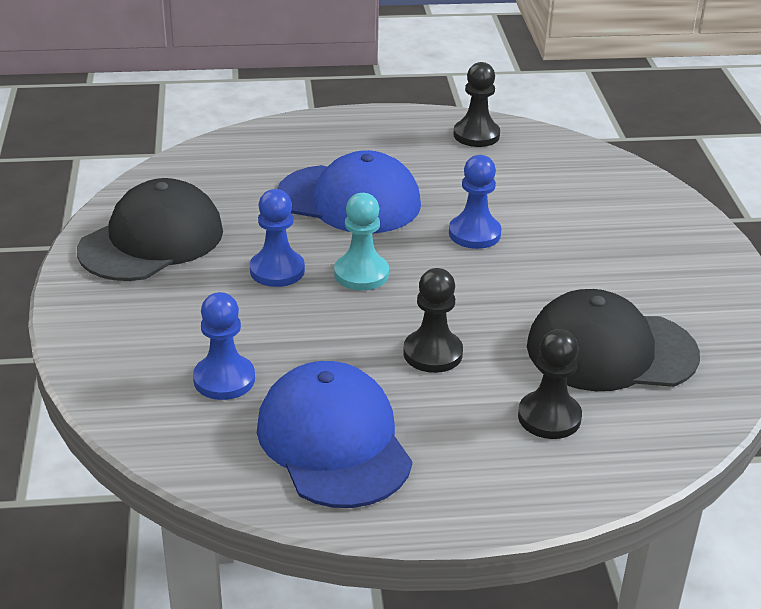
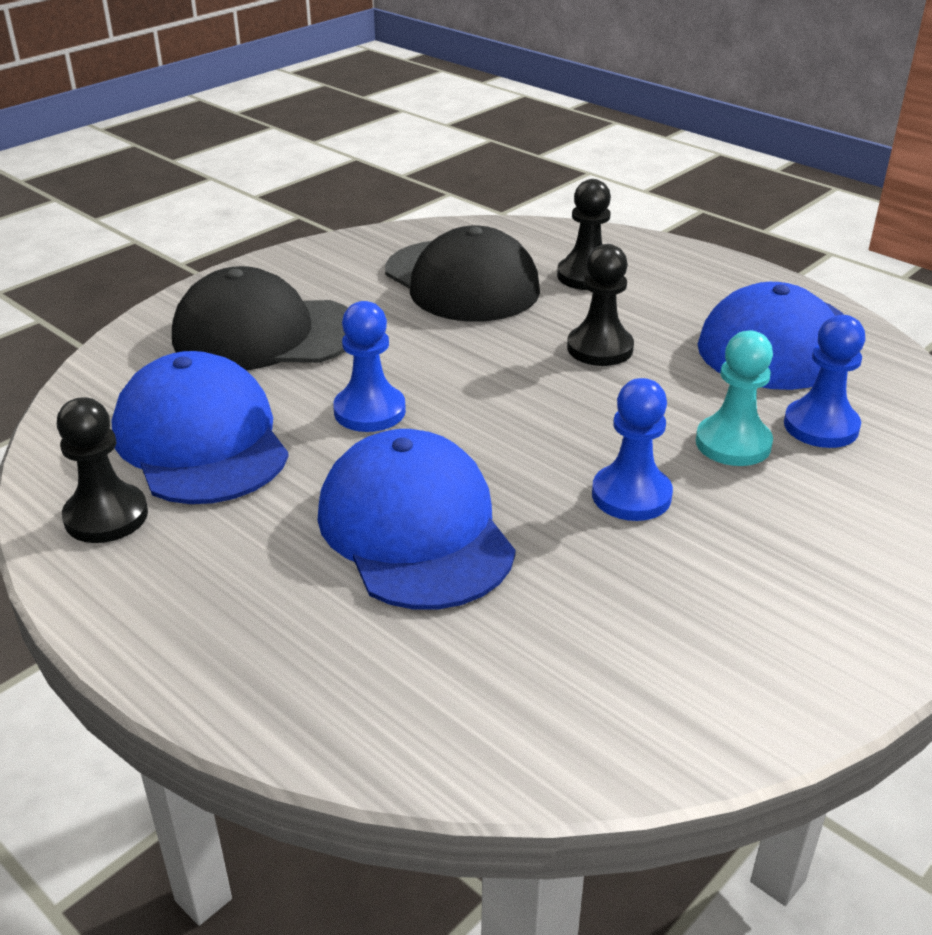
camera: 130 degrees left, 0 degrees up
(152, 240) = (739, 632): black cap -> black cap (265, 334)
(361, 274) = (549, 440): turquoise pawn -> turquoise pawn (733, 443)
(514, 177) = (201, 440): none -> blue cap

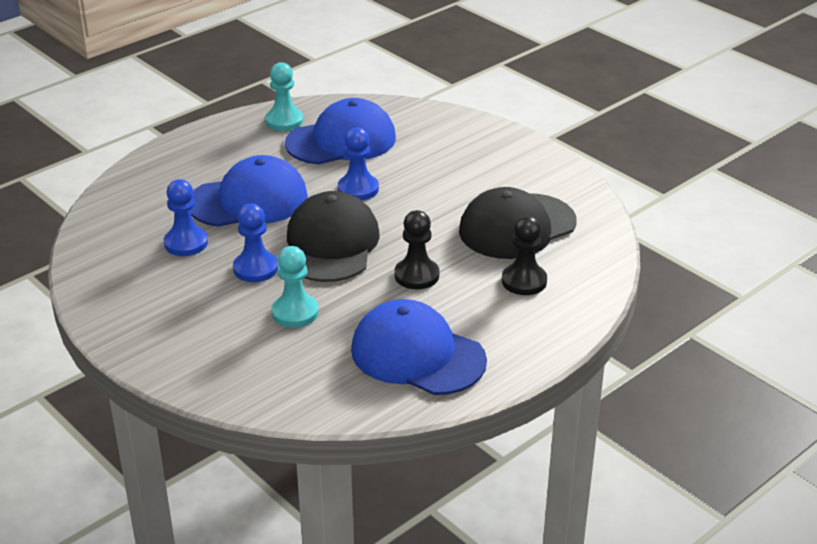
camera: 95 degrees right, 0 degrees up
(106, 516) = (284, 121): black pawn -> turquoise pawn
(265, 334) = (450, 155): black cap -> black cap (331, 244)
(821, 426) = (305, 352): blue pawn -> blue pawn (186, 243)

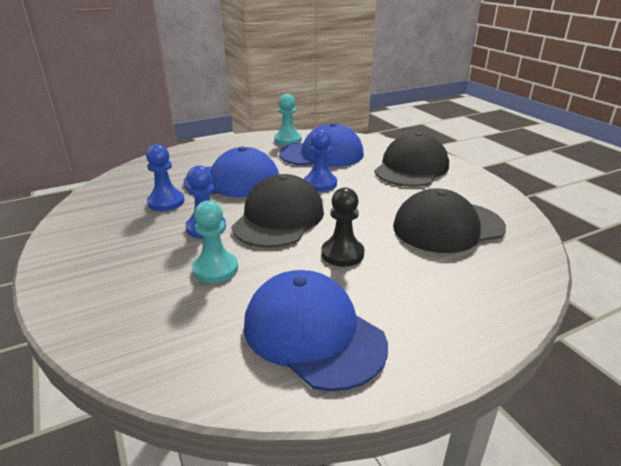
camera: 15 degrees right, 5 degrees down
(461, 148) = (411, 168): none -> black cap
(524, 281) = (446, 275): black pawn -> none

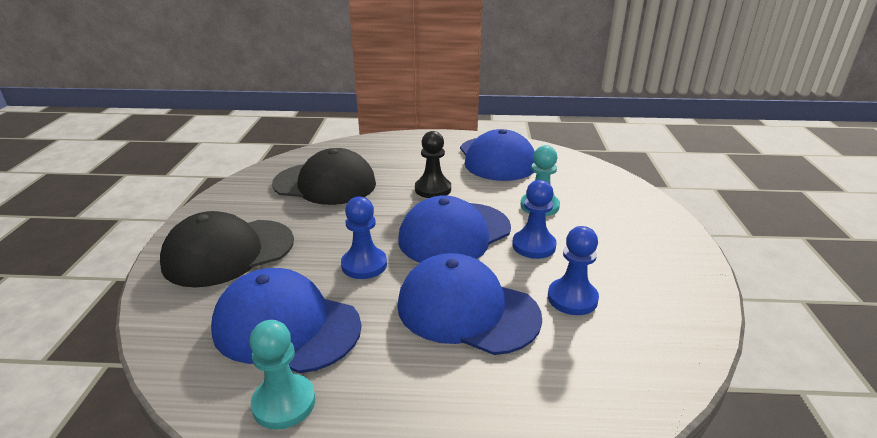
camera: 150 degrees left, 0 degrees up
(279, 218) = (454, 234): black cap -> blue cap

